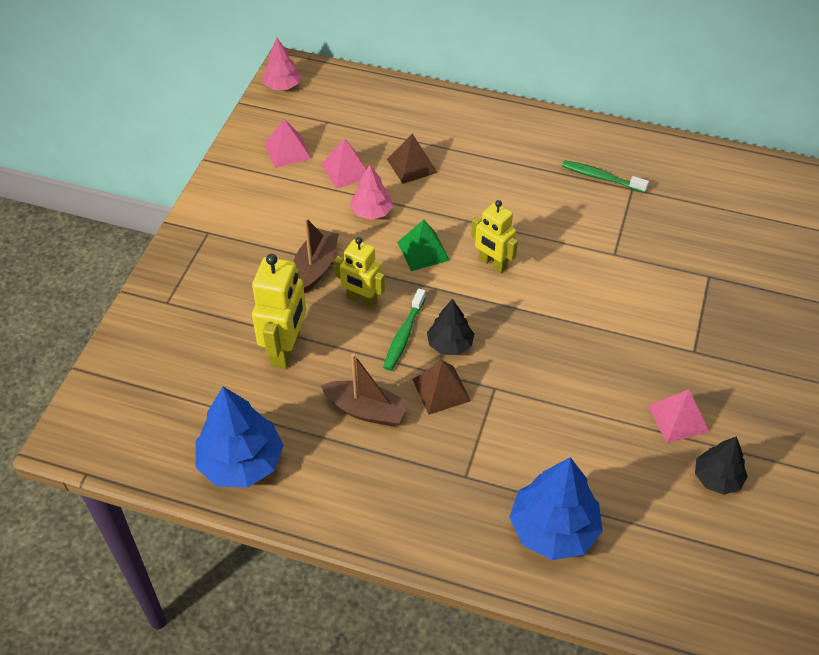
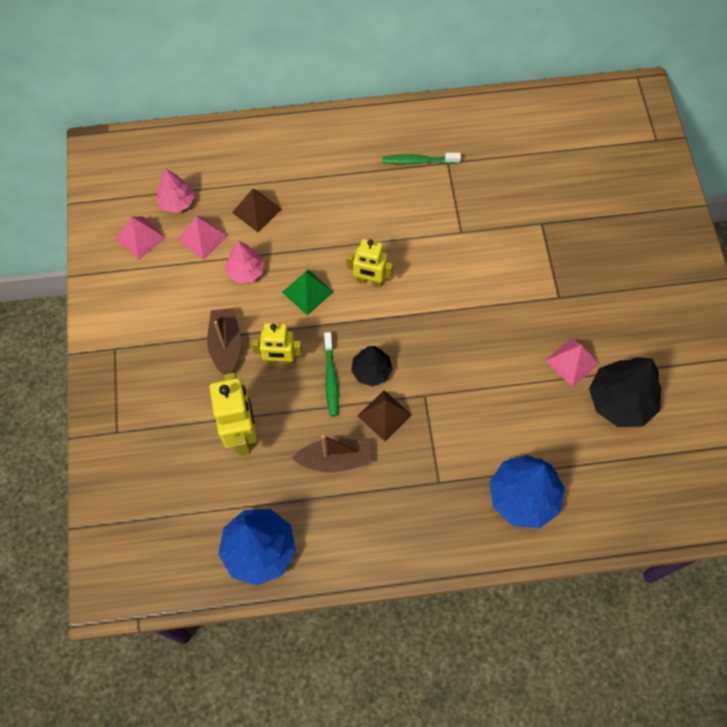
camera: 25 degrees left, 15 degrees up
(282, 86) = (99, 171): pink tree -> pink tree (177, 202)
(717, 478) = (620, 400): black tree -> black tree, size x1.71

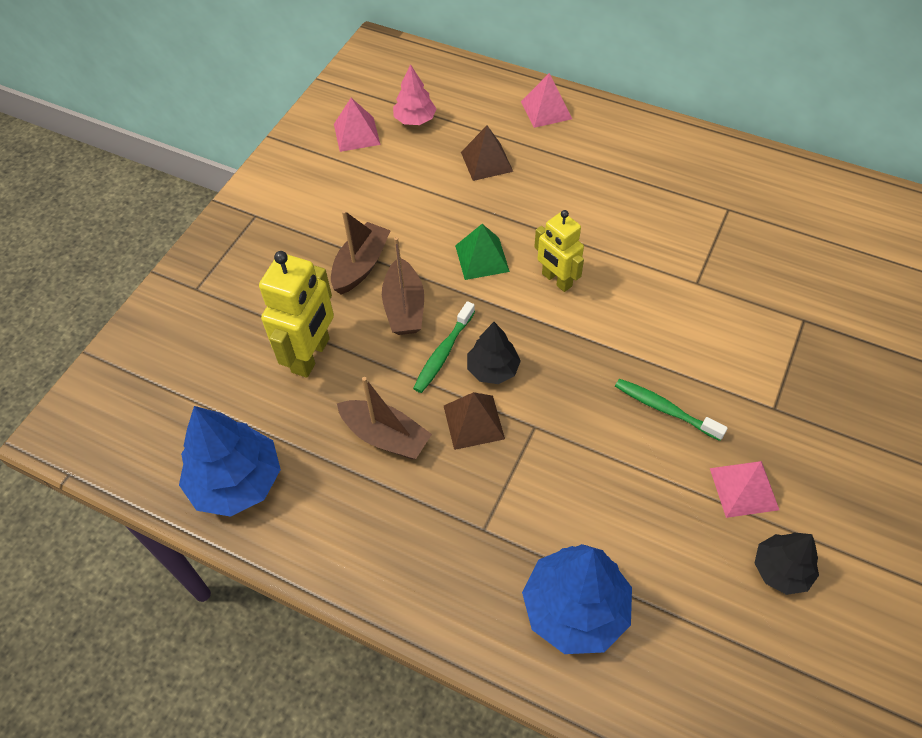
camera: 35 degrees right, 10 degrees down
(203, 237) = (415, 160): pink pyramid -> pink pyramid (546, 110)
(245, 271) = (433, 209): pink tree -> none
(280, 360) = (404, 307): yellow robot -> brown boat
(418, 161) = (694, 193): green toothbrush -> green toothbrush (664, 409)
(620, 400) = (781, 569): black tree -> black tree, size x0.59

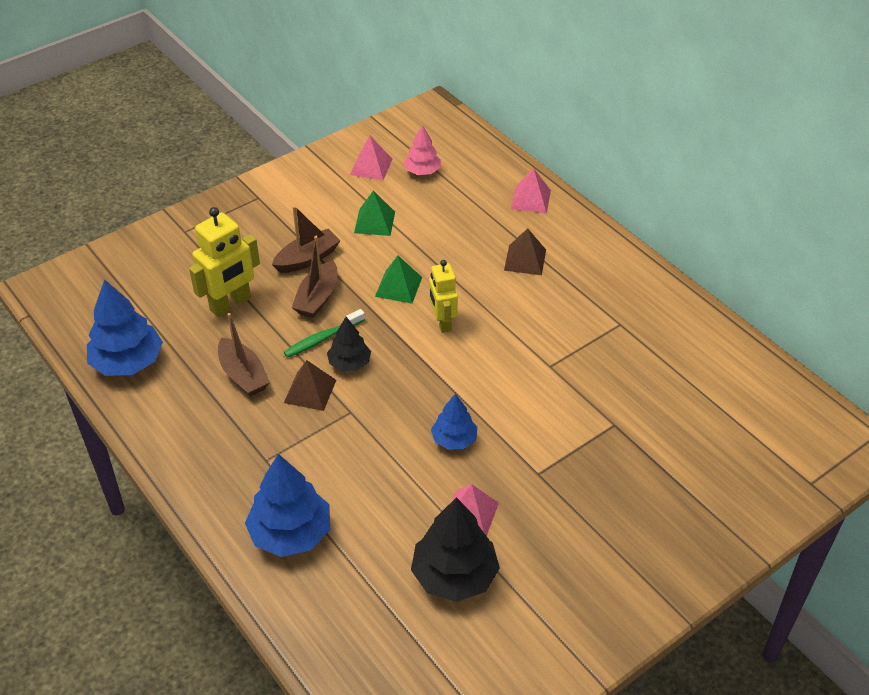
camera: 25 degrees right, 10 degrees down
(404, 195) = (374, 222): none -> green pyramid
(486, 161) = (454, 220): brown pyramid -> brown pyramid (525, 260)
(664, 409) = (454, 439): green toothbrush -> blue tree
(781, 569) = (454, 575): black tree -> black tree, size x1.71

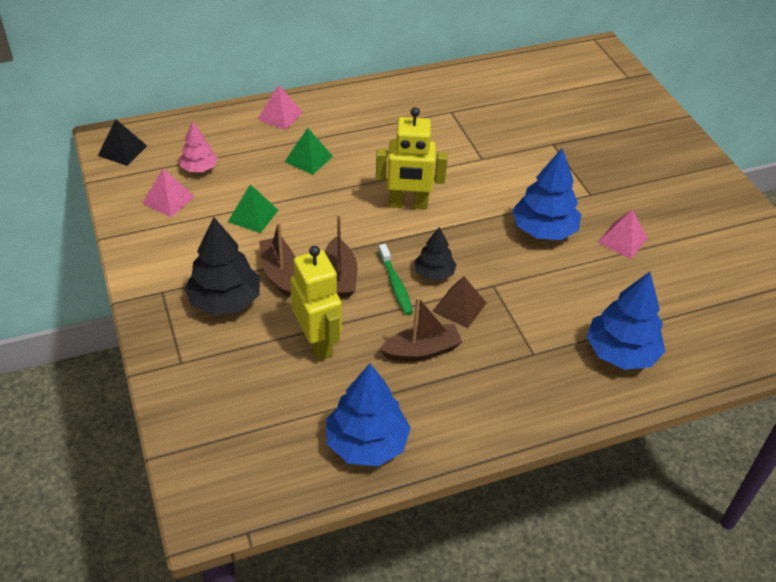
camera: 75 degrees left, 0 degrees up
(317, 298) = (339, 277): brown boat -> brown boat turned 45 degrees clockwise
(398, 287) = (350, 220): green pyramid -> green pyramid (308, 159)
(422, 121) = (122, 150): none -> black pyramid
(442, 322) = (408, 204): yellow robot -> yellow robot, size x1.50
(454, 439) = (543, 230): blue tree -> blue tree, size x1.71
(454, 575) = (679, 263): black tree -> black tree (225, 300)
(525, 260) = (354, 139): brown pyramid -> none

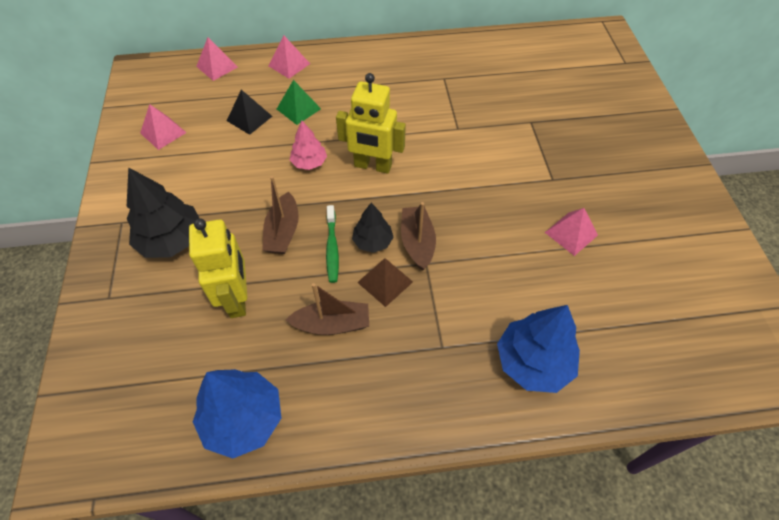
camera: 15 degrees right, 10 degrees up
(122, 150) = (144, 81): black pyramid -> black pyramid (249, 118)
(199, 168) = (201, 106): pink tree -> pink tree (309, 163)
(200, 126) = (217, 66): none -> pink pyramid
(253, 215) = (229, 158): green pyramid -> none
(280, 273) = (231, 219): brown boat -> brown boat (417, 242)
(543, 230) = (494, 211): blue tree -> none

